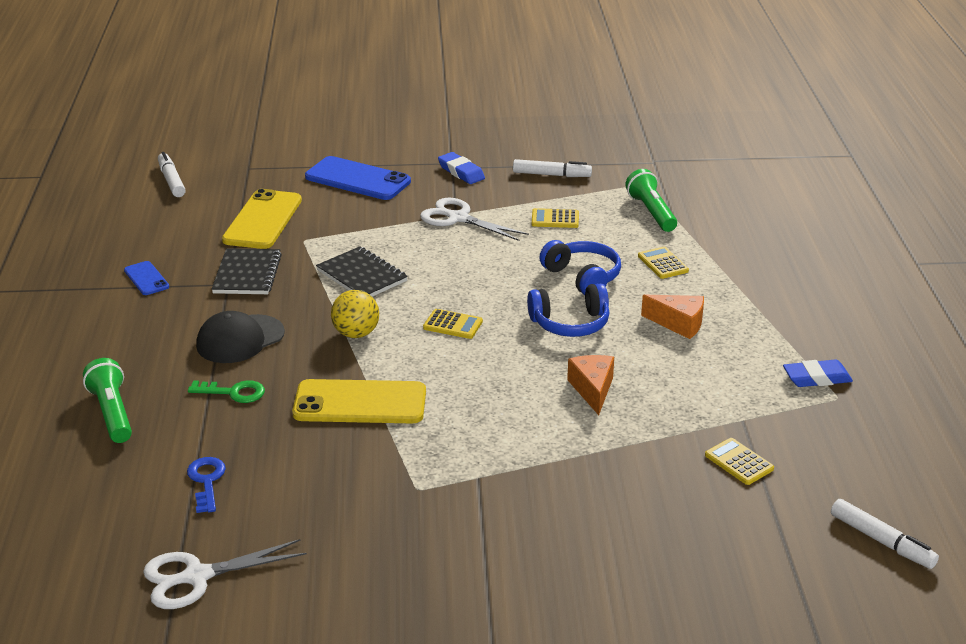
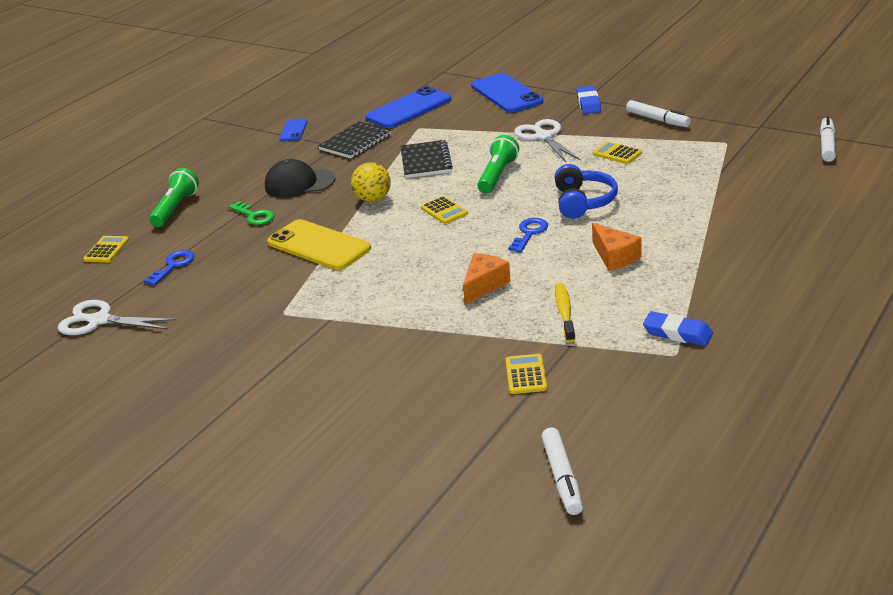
camera: 40 degrees right, 0 degrees up
(171, 181) = (384, 71): white marker -> white marker (827, 145)
(263, 220) = (409, 109): yellow phone -> blue phone
(570, 323) = (529, 233): blue headphones -> blue key
(651, 212) = (704, 166): green flashlight -> green flashlight (497, 175)
(663, 263) = (662, 208): yellow calculator -> yellow calculator (106, 250)
(699, 391) = (564, 312): none -> yellow toothbrush

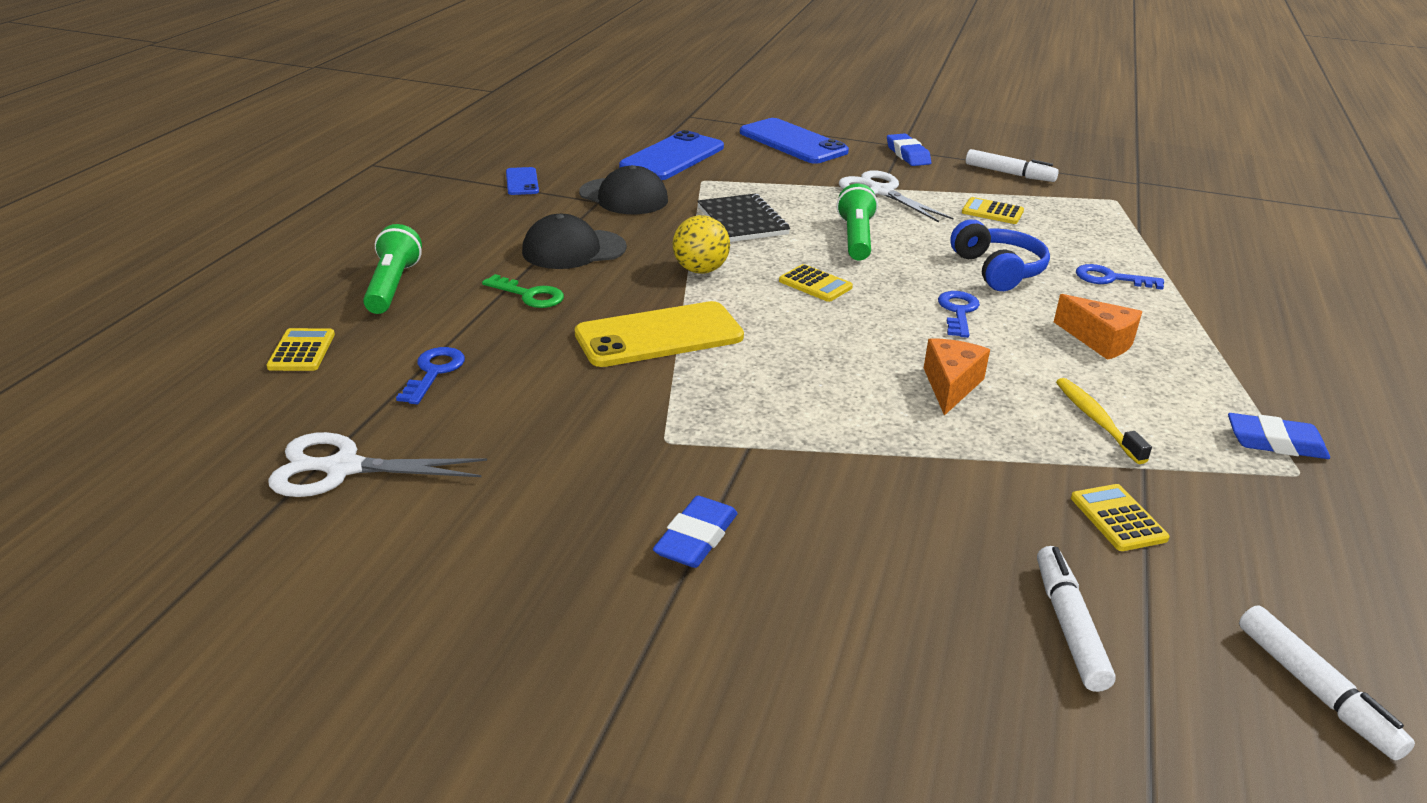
camera: 20 degrees left, 0 degrees up
(266, 370) = (696, 538): none -> blue eraser
(319, 245) = (659, 335): yellow phone -> yellow phone turned 45 degrees counterclockwise
(355, 142) = (624, 197): black notebook -> black cap
(664, 209) = (1110, 279): none -> blue key
(827, 145) = (1235, 203): white marker -> white marker (1069, 626)

